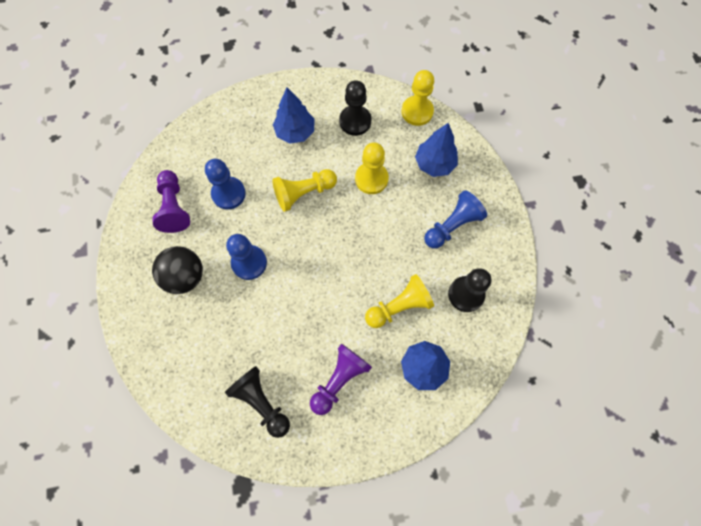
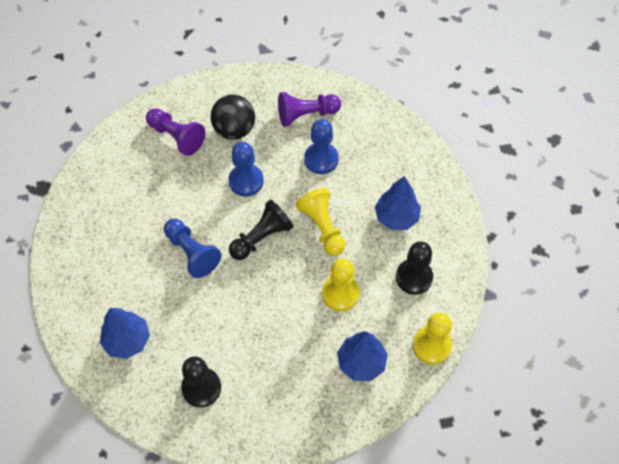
camera: 90 degrees right, 10 degrees down
(261, 402) = (110, 198): black pawn -> black pawn (261, 237)
(339, 379) = (123, 263): purple pawn -> purple pawn (176, 137)
(399, 306) = (192, 319): yellow pawn -> none
(452, 226) = (282, 378): blue pawn -> blue pawn (192, 253)

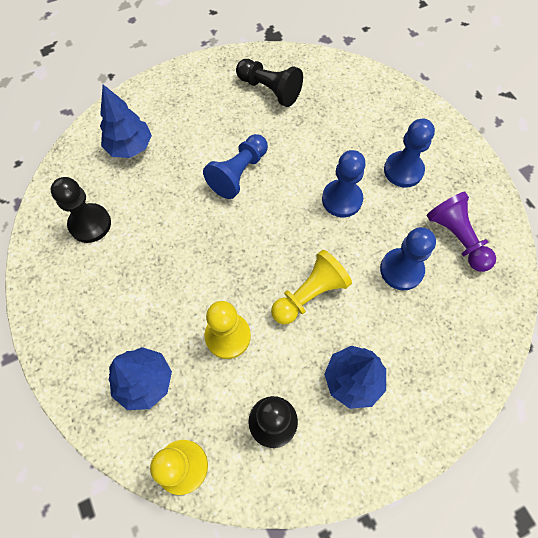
camera: 75 degrees right, 5 degrees up
(176, 137) = (371, 121): purple pawn -> none
(234, 129) = (403, 170): black ball -> blue pawn
(261, 237) = (276, 233): black pawn -> black pawn (269, 90)

